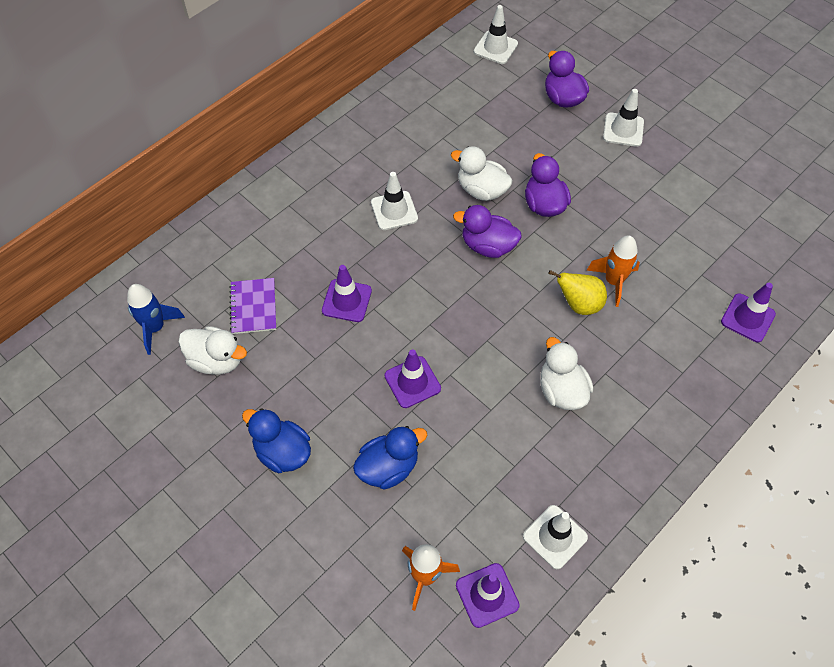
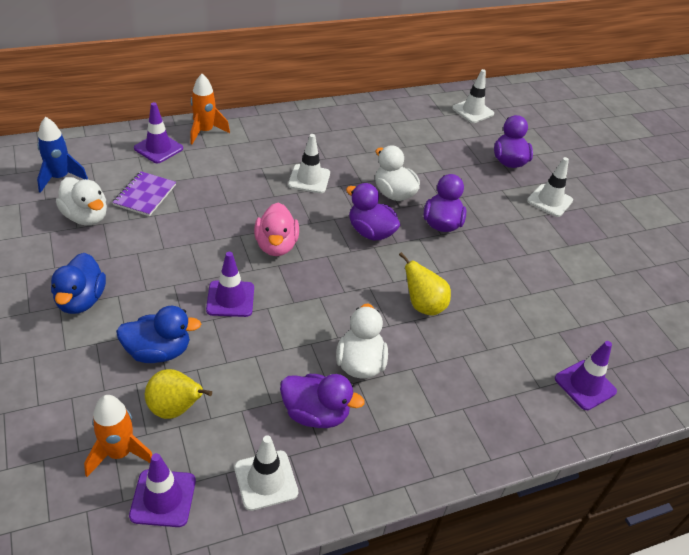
camera: 20 degrees right, 15 degrees down
(282, 452) = (81, 300): blue duck -> blue duck turned 150 degrees counterclockwise
(346, 301) = (222, 221): purple traffic cone -> purple traffic cone (158, 148)
(414, 304) = (276, 245): none -> pink duck
(441, 513) = (175, 409): none -> yellow pear
(556, 457) = (315, 414): none -> purple duck
(613, 281) = (468, 302): orange rocket -> orange rocket (205, 132)

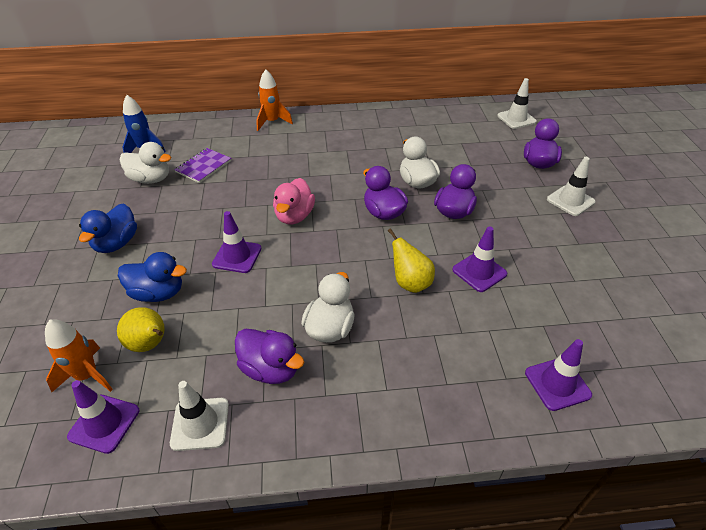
camera: 20 degrees right, 0 degrees up
(86, 217) = (151, 179): white duck -> white duck turned 45 degrees counterclockwise
(158, 148) = (230, 132): purple traffic cone -> purple traffic cone (479, 272)
(309, 179) = (345, 164): white traffic cone -> none

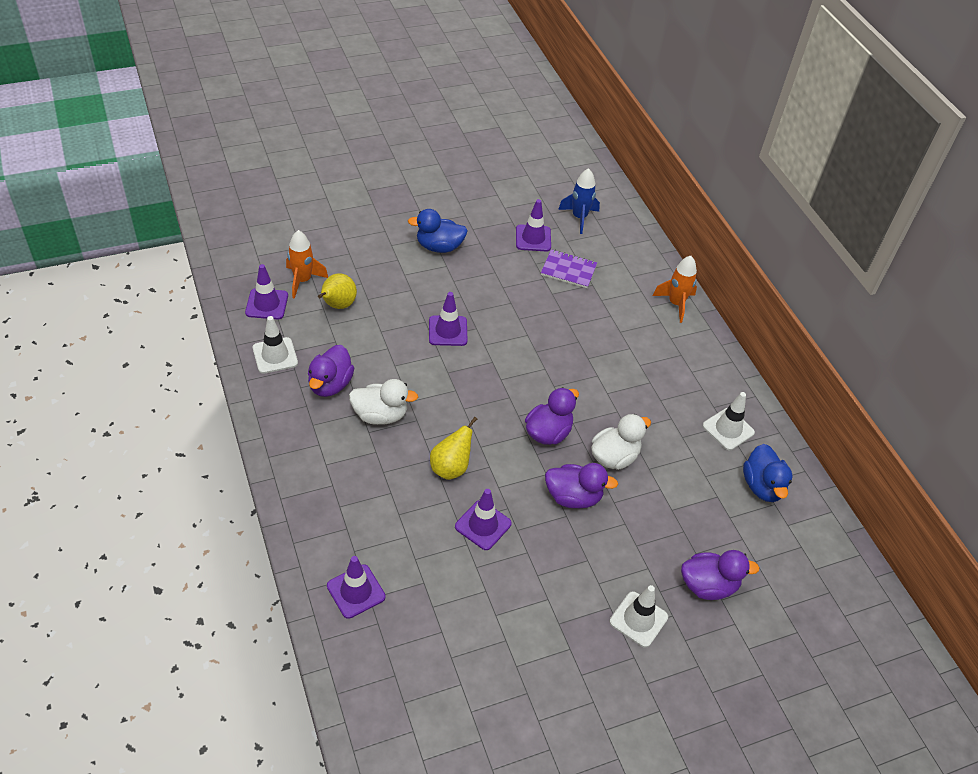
camera: 70 degrees right, 5 degrees up
(151, 179) = (533, 238): white duck -> purple traffic cone
(158, 293) = (390, 292): blue duck -> blue duck (762, 486)
(294, 216) = (517, 360): pink duck -> none
(516, 119) = (810, 560): white traffic cone -> white traffic cone (728, 429)

